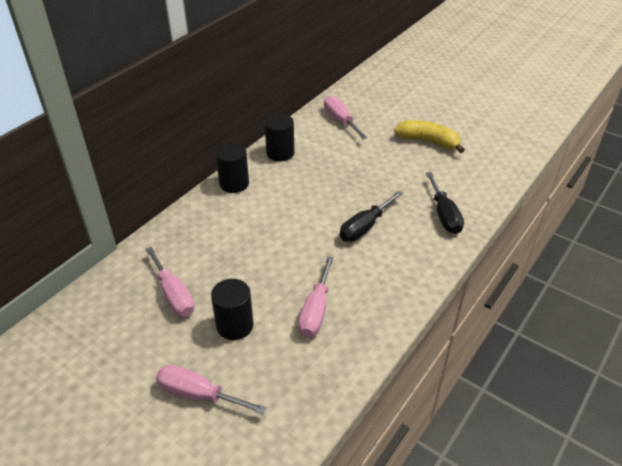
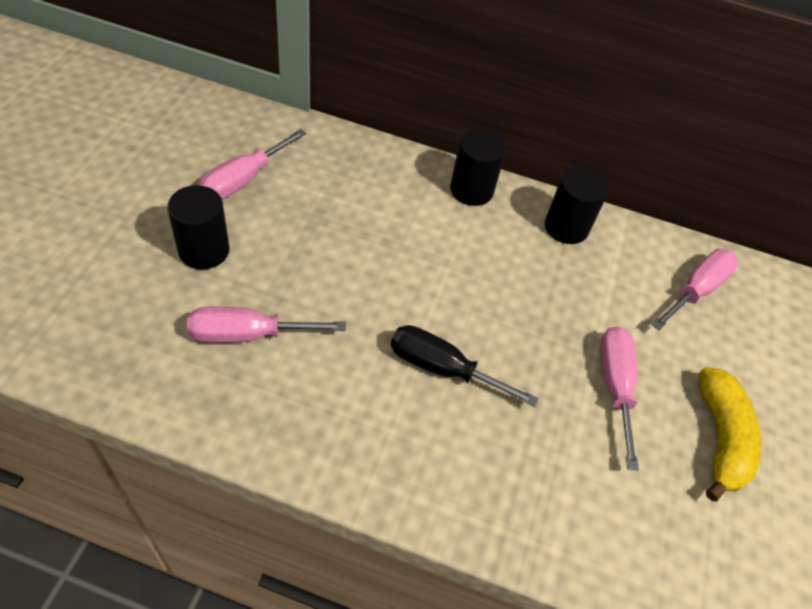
camera: 65 degrees right, 10 degrees up
(198, 394) = (90, 241): pink screwdriver -> pink screwdriver (615, 386)
(444, 215) = (522, 490): black screwdriver -> none

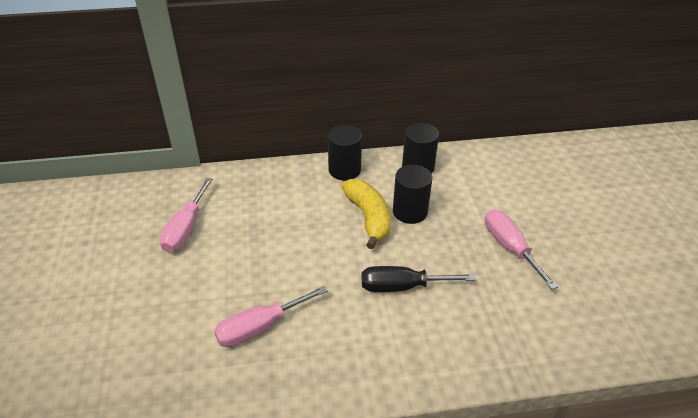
camera: 20 degrees left, 10 degrees down
(204, 250) = (189, 287): black cylinder -> black cylinder (410, 212)
(696, 290) = (516, 171): pink screwdriver -> none
(720, 438) = (586, 248): yellow banana -> yellow banana (368, 217)

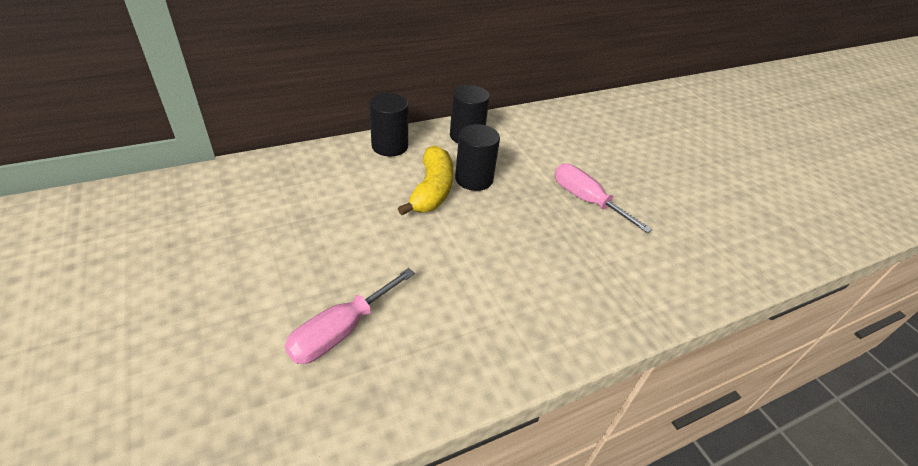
camera: 20 degrees left, 0 degrees up
(185, 228) = (213, 230): pink screwdriver -> none
(368, 217) = (431, 190): yellow banana -> yellow banana turned 45 degrees clockwise
(402, 286) = (493, 256): black screwdriver -> none

